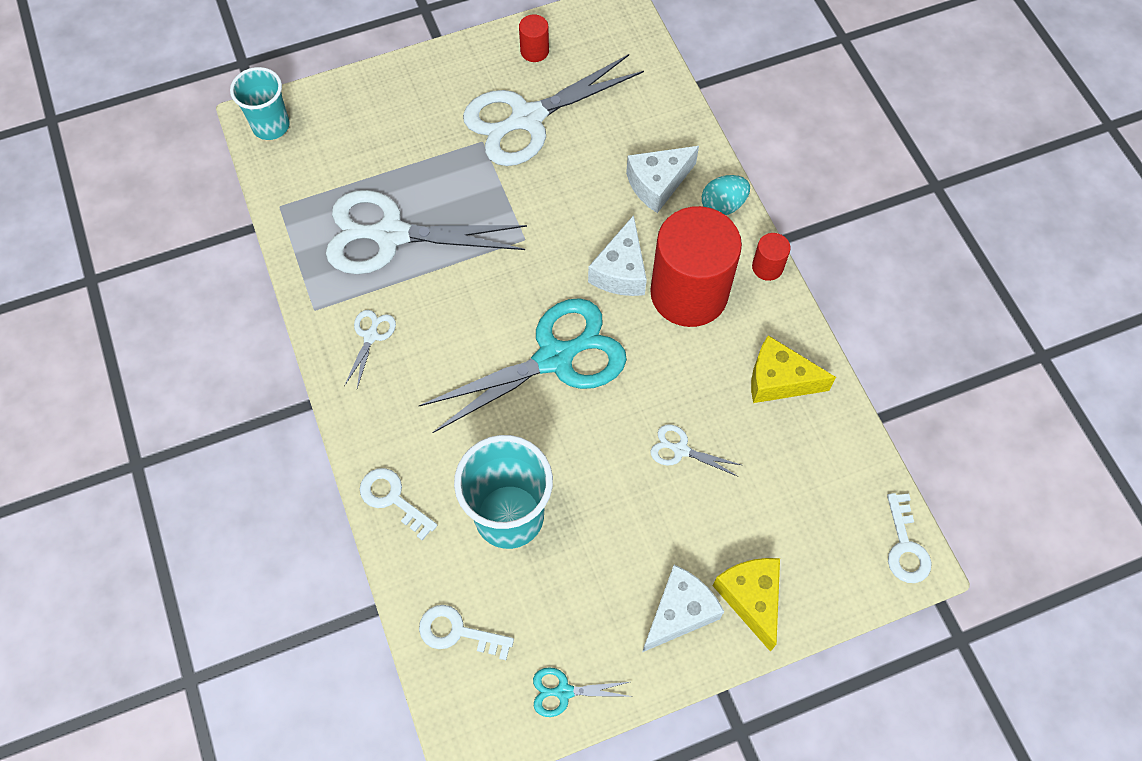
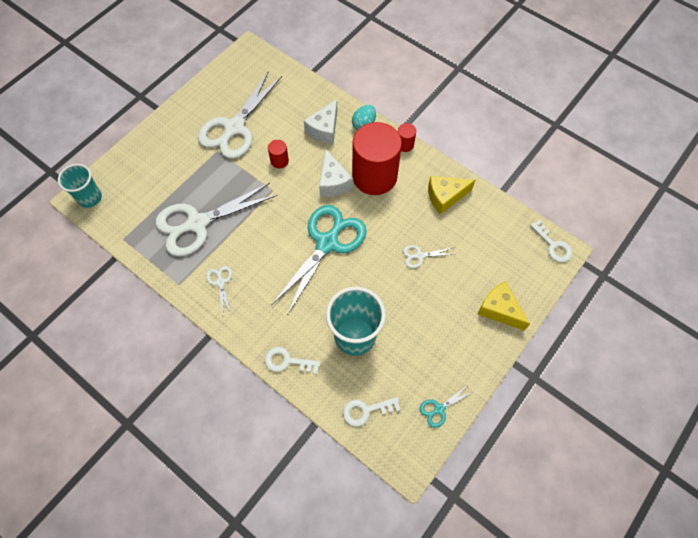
camera: 30 degrees left, 0 degrees up
(534, 51) = (216, 91): red cylinder -> red cylinder (279, 161)
(679, 612) = (470, 336): white cheese -> none

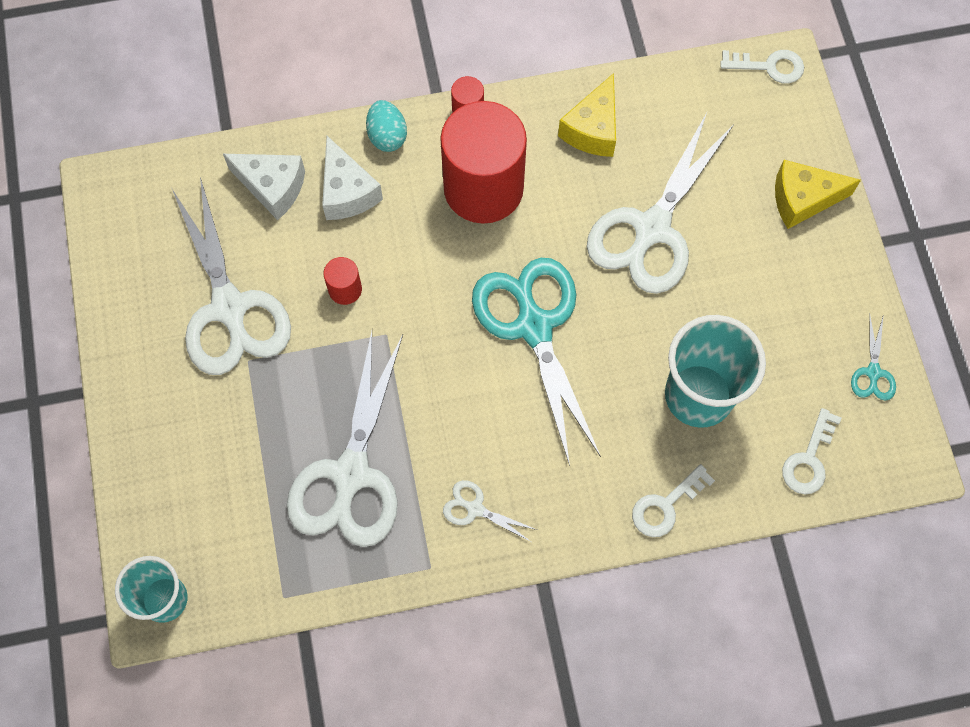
camera: 50 degrees left, 5 degrees up
(333, 182) = (445, 247): white cheese -> white cheese (272, 187)
(419, 256) = (651, 229): white scissors -> white scissors, size x2.38

